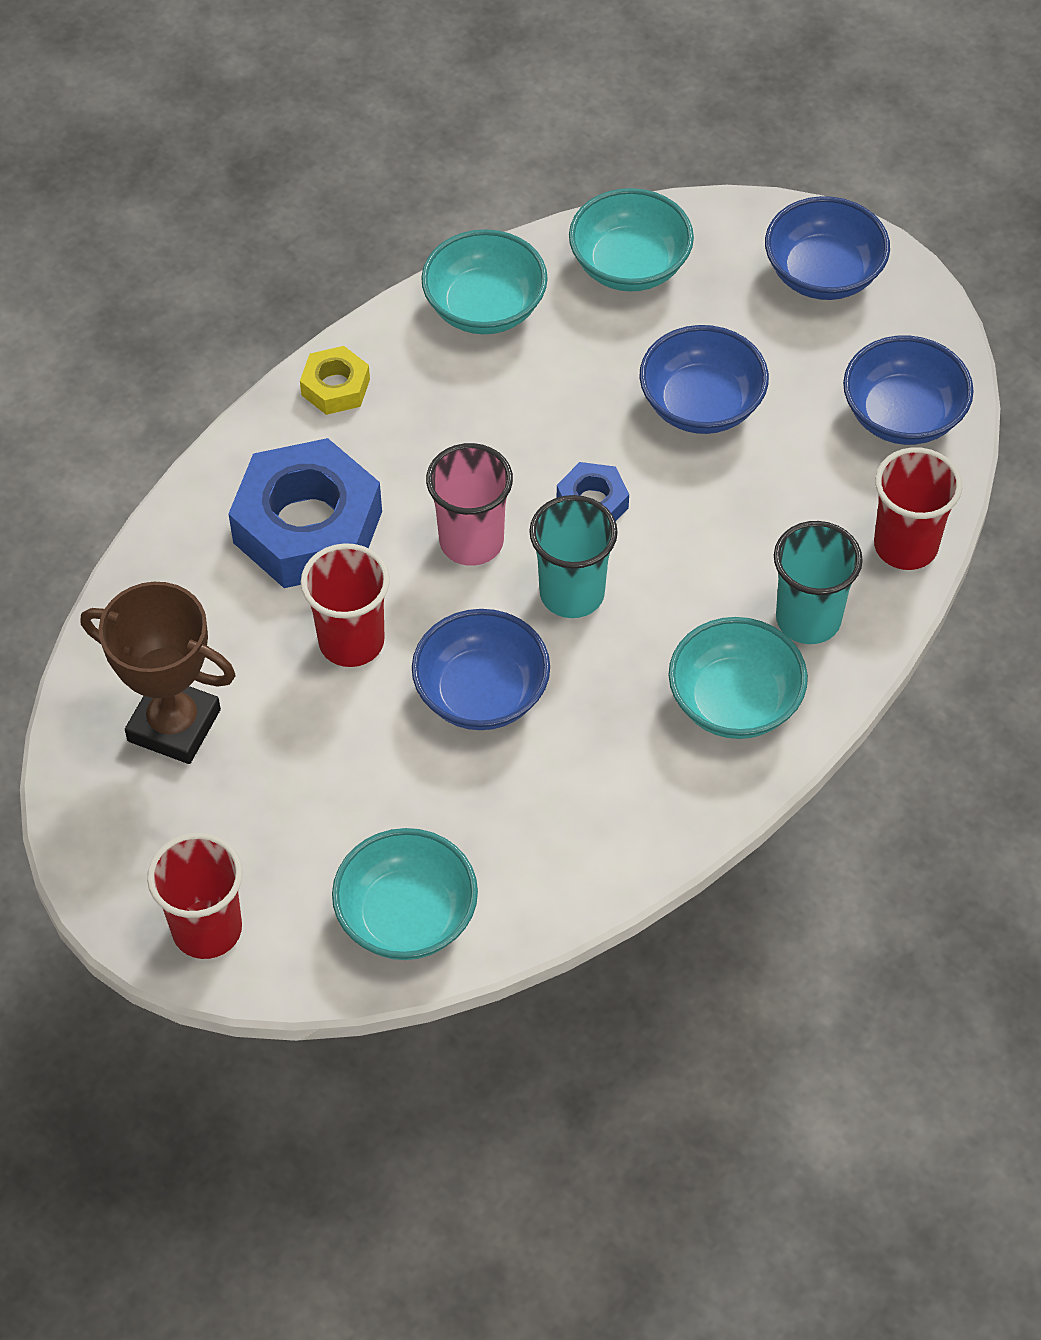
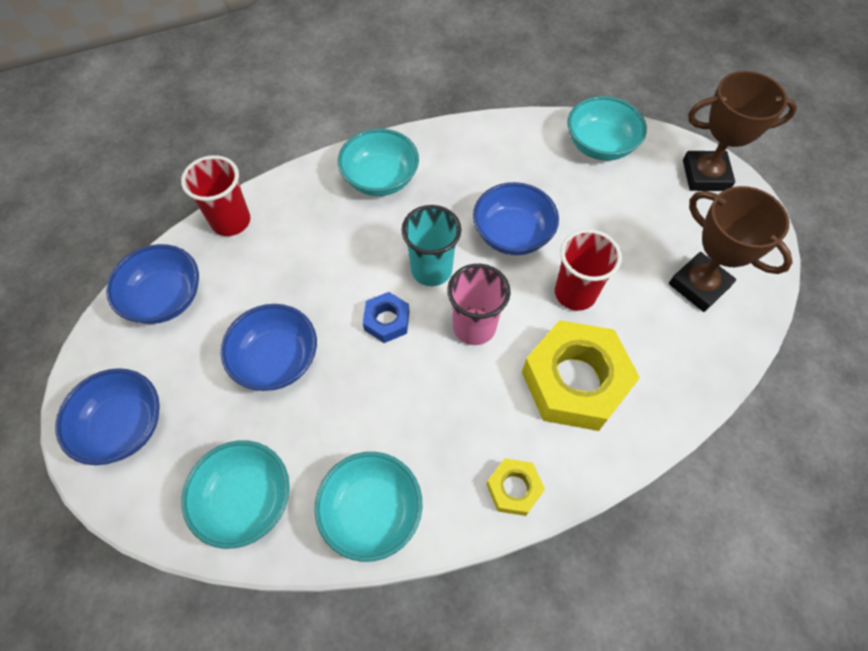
camera: 155 degrees left, 5 degrees up
(207, 929) = (705, 175): red cup -> brown trophy
(308, 527) = (575, 381): blue nut -> yellow nut
(808, 619) = (312, 204): turquoise cup -> none

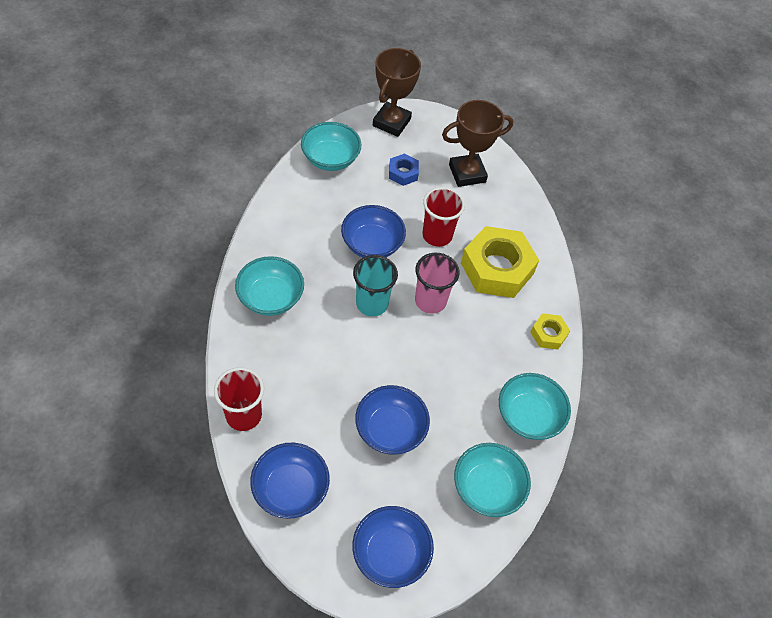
camera: 70 degrees left, 5 degrees down
(387, 321) = (397, 348): blue nut -> blue nut (403, 173)

